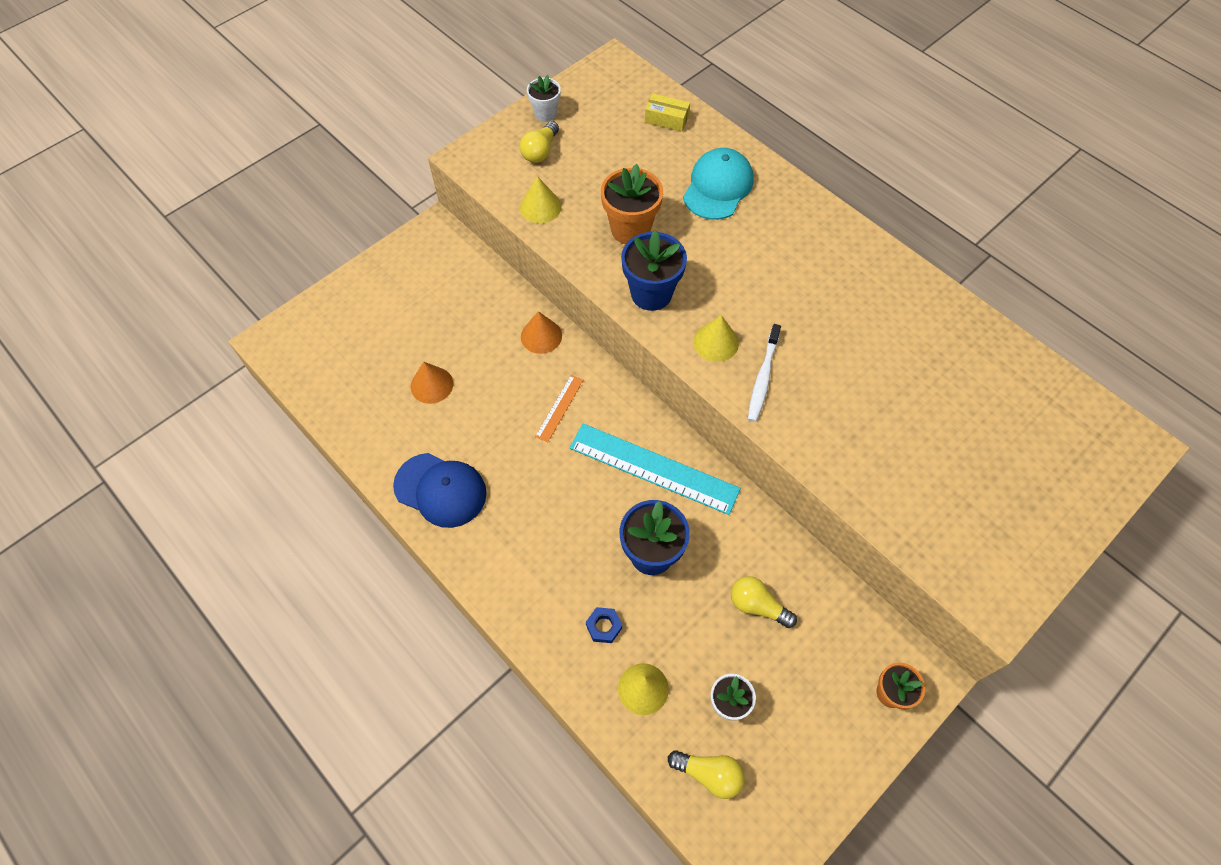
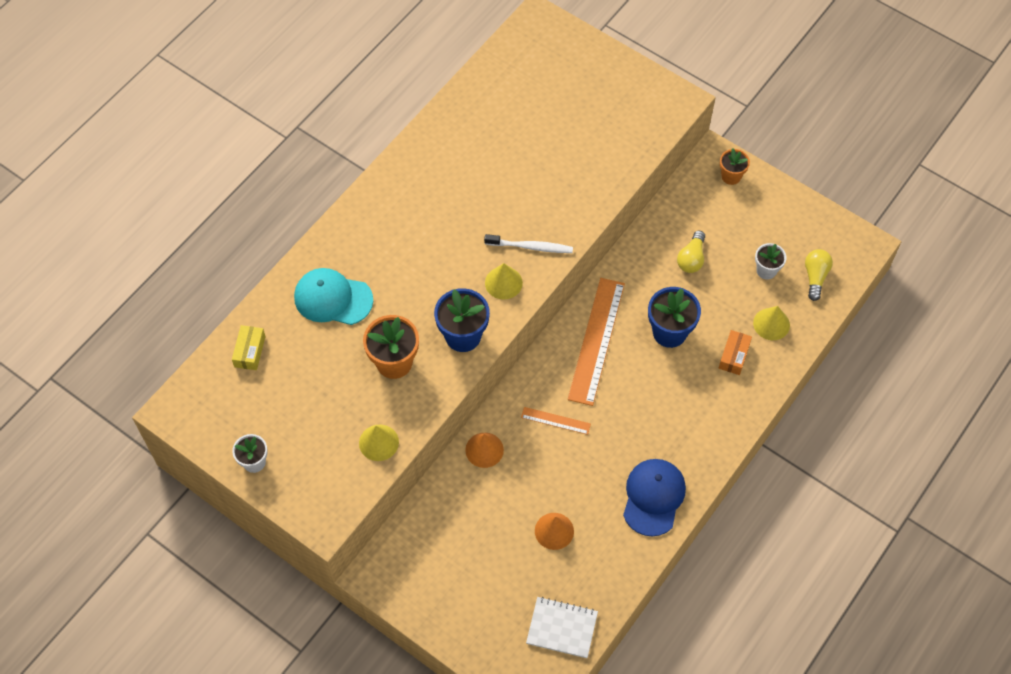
camera: 100 degrees left, 0 degrees up
(326, 374) = (562, 628): none -> white notebook
(540, 151) = (307, 456): yellow light bulb -> none
(604, 626) = (734, 356): blue nut -> orange box
(654, 468) = (596, 340): turquoise ruler -> orange ruler

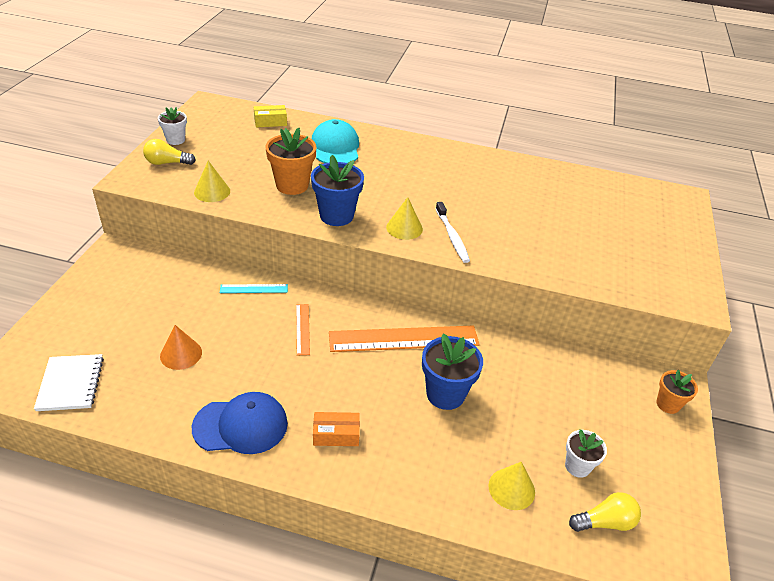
camera: 65 degrees right, 20 degrees down
(484, 450) = (254, 289): orange cone -> turquoise ruler
(691, 259) = (543, 392): yellow light bulb -> yellow light bulb (167, 163)
(734, 356) = (448, 460): orange box -> orange box (336, 435)

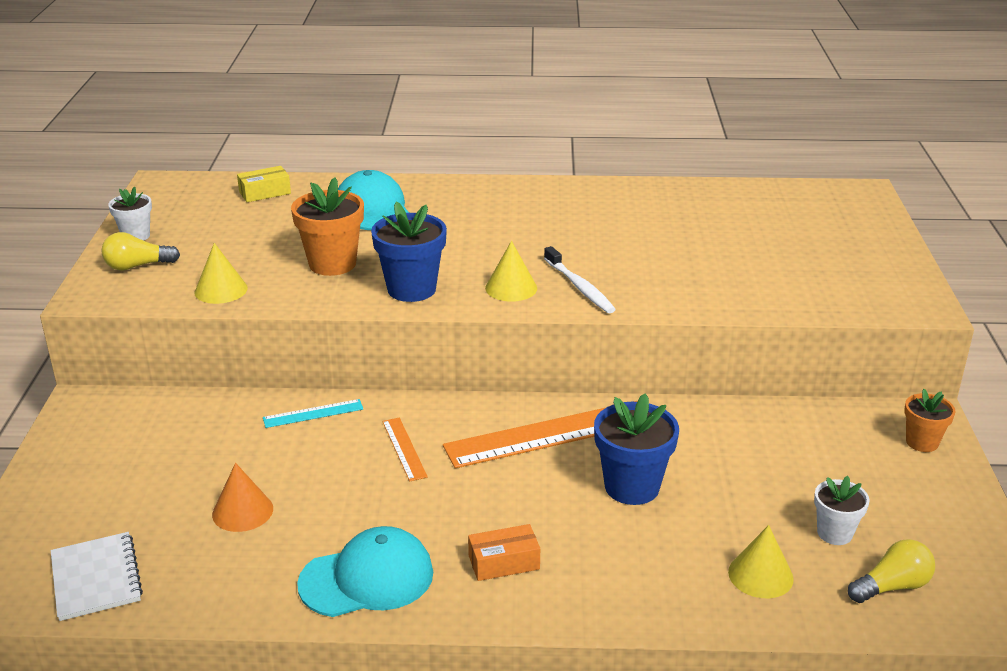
camera: 10 degrees left, 10 degrees down
(241, 425) = (367, 578): blue cap -> turquoise cap

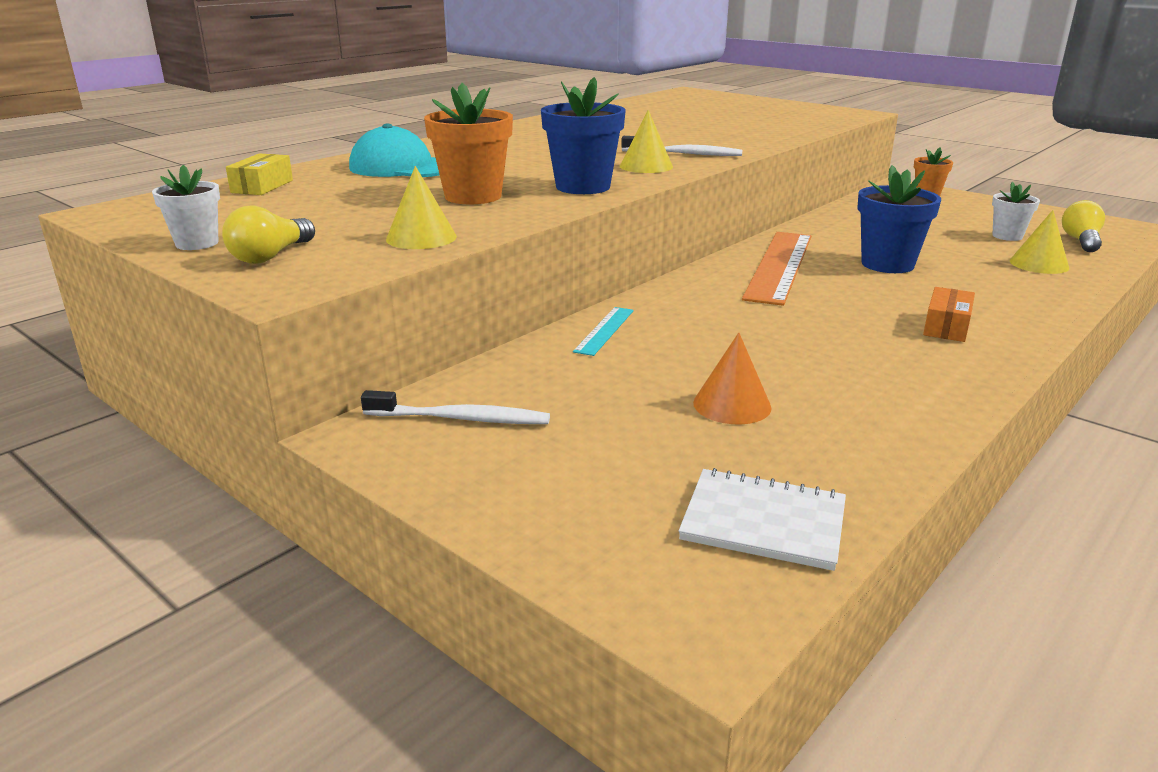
camera: 50 degrees left, 5 degrees down
(130, 424) = (461, 419): none -> white toothbrush
(367, 578) = (917, 381): turquoise cap -> none
(404, 448) = (724, 313): orange ruler -> none

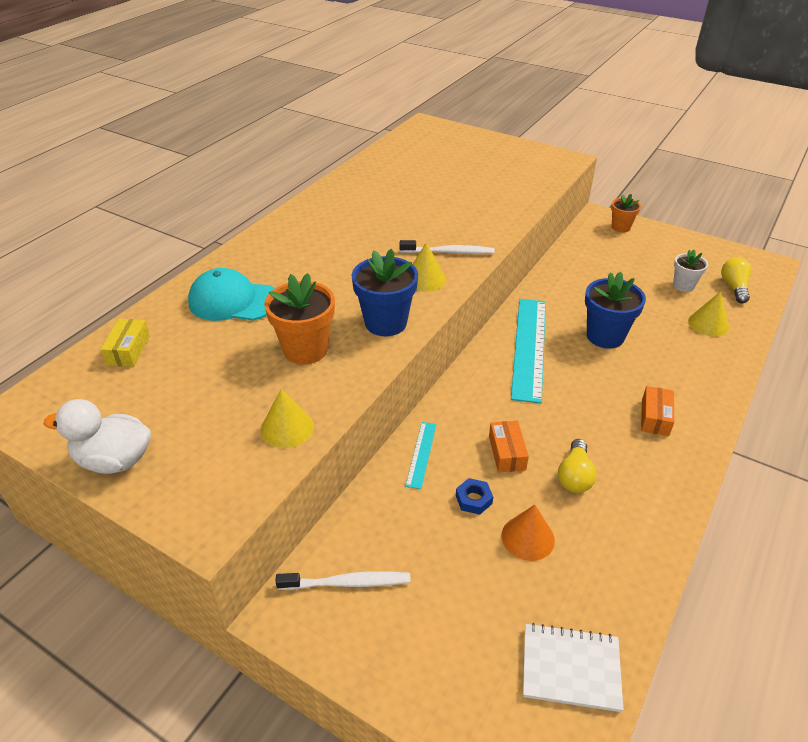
camera: 10 degrees left, 15 degrees up
(197, 243) = (114, 460): white flower pot -> white duck
(271, 256) = (181, 474): yellow light bulb -> yellow light bulb (574, 476)
(664, 369) = (473, 499): none -> blue nut
(723, 338) = (507, 453): none -> orange box
(779, 266) = (529, 347): orange ruler -> turquoise ruler

